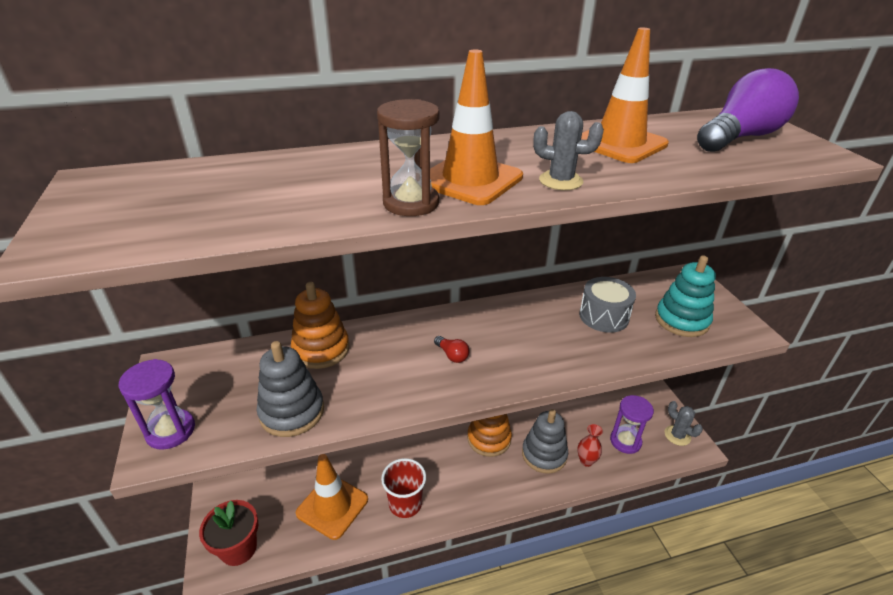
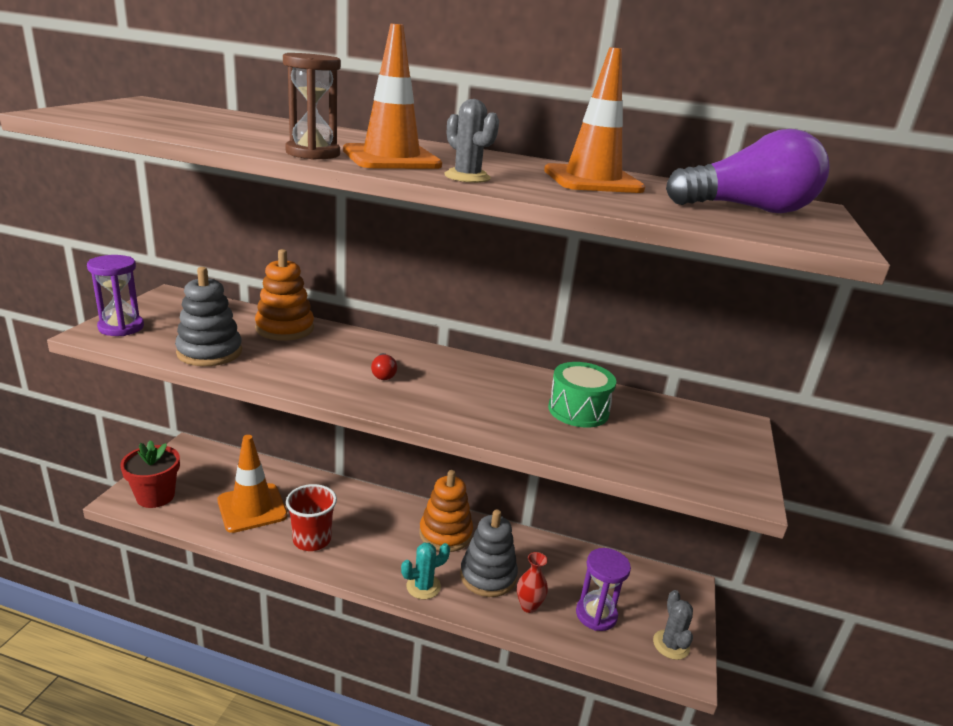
camera: 30 degrees right, 10 degrees down
(514, 490) = (423, 586): none -> turquoise cactus
(604, 316) = (578, 410): grey drum -> green drum
(681, 320) = (668, 449): turquoise stacking toy -> none

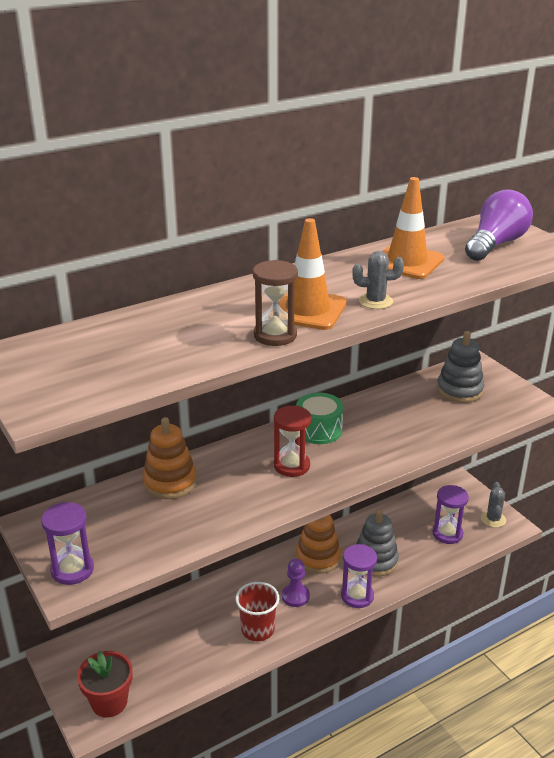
camera: 45 degrees left, 5 degrees up
(209, 352) = (173, 535): grey stacking toy -> grey stacking toy (459, 390)
(252, 508) = (187, 647): orange traffic cone -> none
(378, 543) = (295, 596): none -> purple pawn
(383, 374) = (291, 466): red light bulb -> red hourglass
(423, 586) = (357, 596): turquoise cactus -> purple hourglass
(529, 606) = (416, 558): red vase -> none
(578, 410) = (411, 410): green drum -> green drum (319, 430)
(671, 645) = (493, 519): grey cactus -> grey cactus turned 60 degrees clockwise

